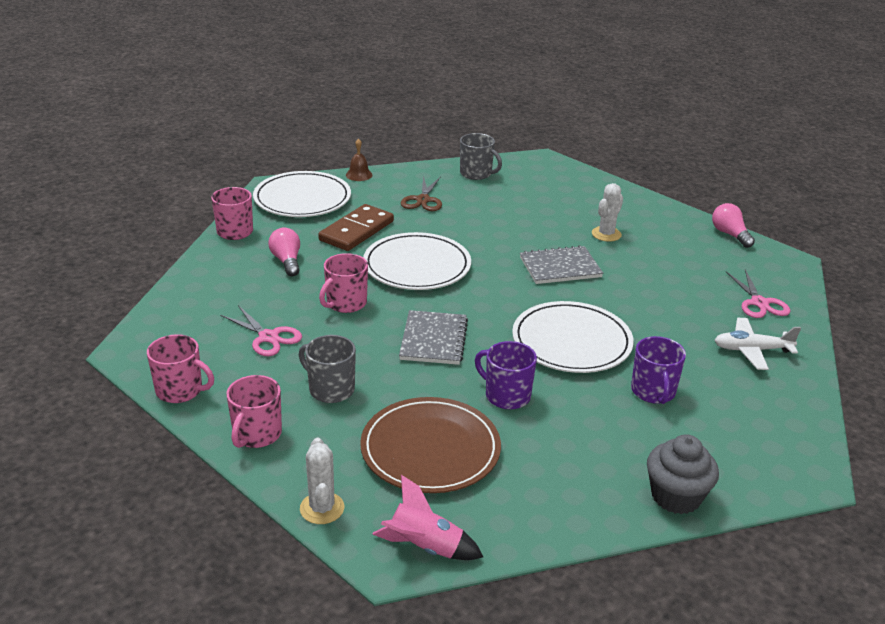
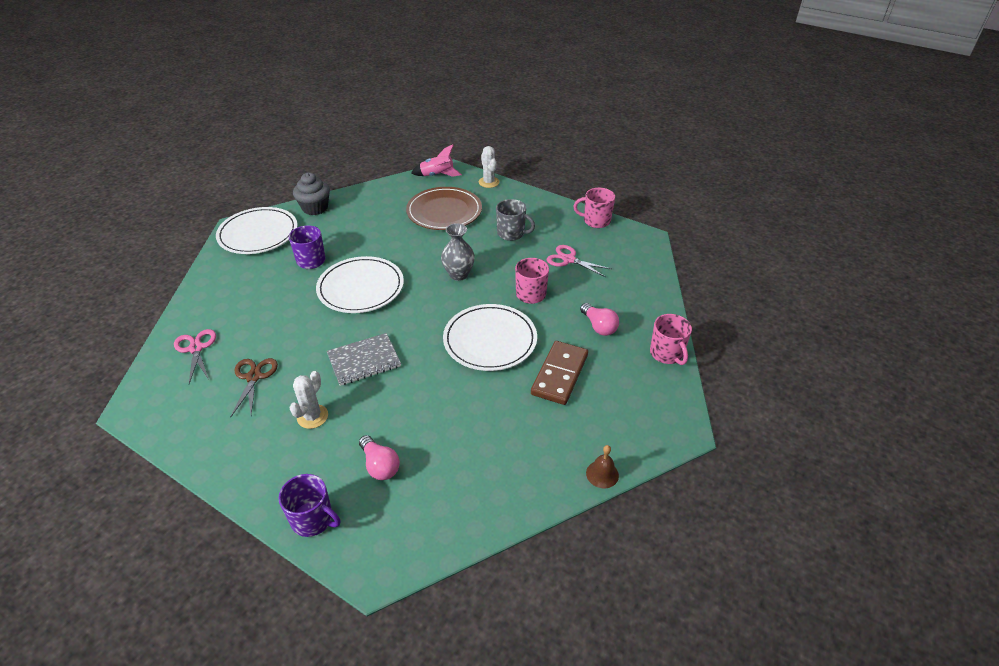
camera: 170 degrees right, 10 degrees up
(256, 434) = (538, 206): pink mug -> none
(302, 199) = (638, 414): white plate -> white plate (258, 234)
(423, 200) = (512, 438): brown scissors -> brown scissors (254, 377)
(433, 339) = (458, 274): grey notebook -> grey vase
(476, 173) = (462, 509): grey mug -> none
(506, 395) = (405, 245): purple mug -> purple mug (313, 519)
(730, 234) = (175, 442): pink light bulb -> pink light bulb (380, 465)
(752, 350) = (227, 301): white plane -> none

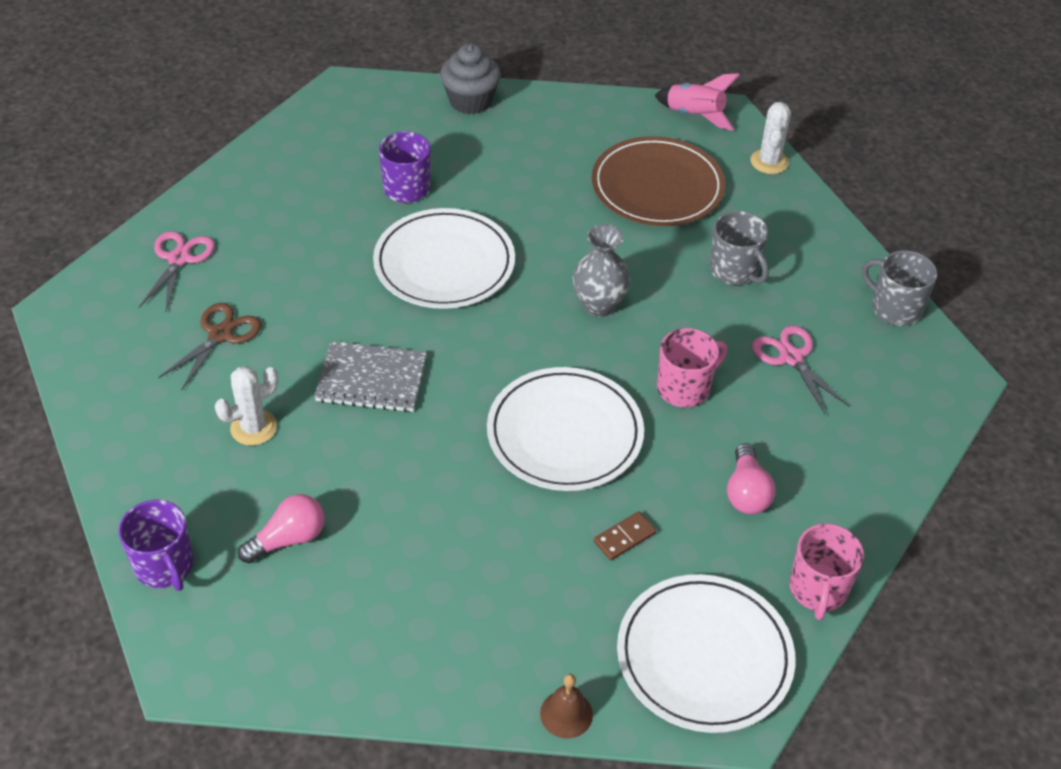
camera: 30 degrees right, 5 degrees up
(258, 234) = (365, 113): white plate -> white plate (704, 656)
(380, 465) = (288, 539): pink light bulb -> pink light bulb turned 120 degrees counterclockwise
(560, 374) = (624, 538): brown domino -> brown domino, size x0.47
(596, 221) = (894, 308): pink mug -> grey mug

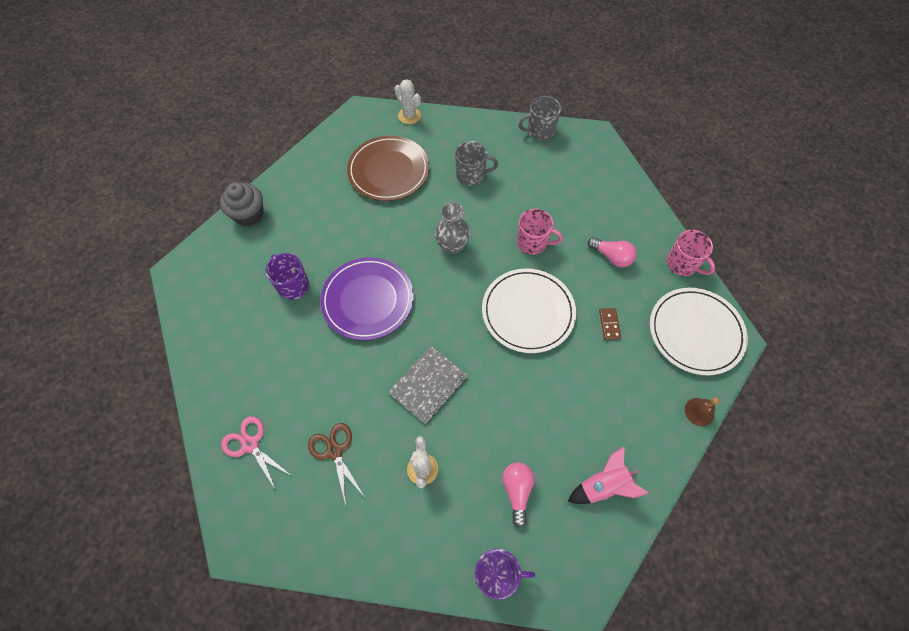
camera: 55 degrees left, 15 degrees up
(444, 263) = (367, 300): white plate -> purple plate
(684, 388) = (532, 242): pink mug -> pink mug turned 105 degrees clockwise
(694, 116) = (351, 124): pink rocket -> pink rocket (603, 486)
(791, 357) = (542, 188): pink scissors -> none

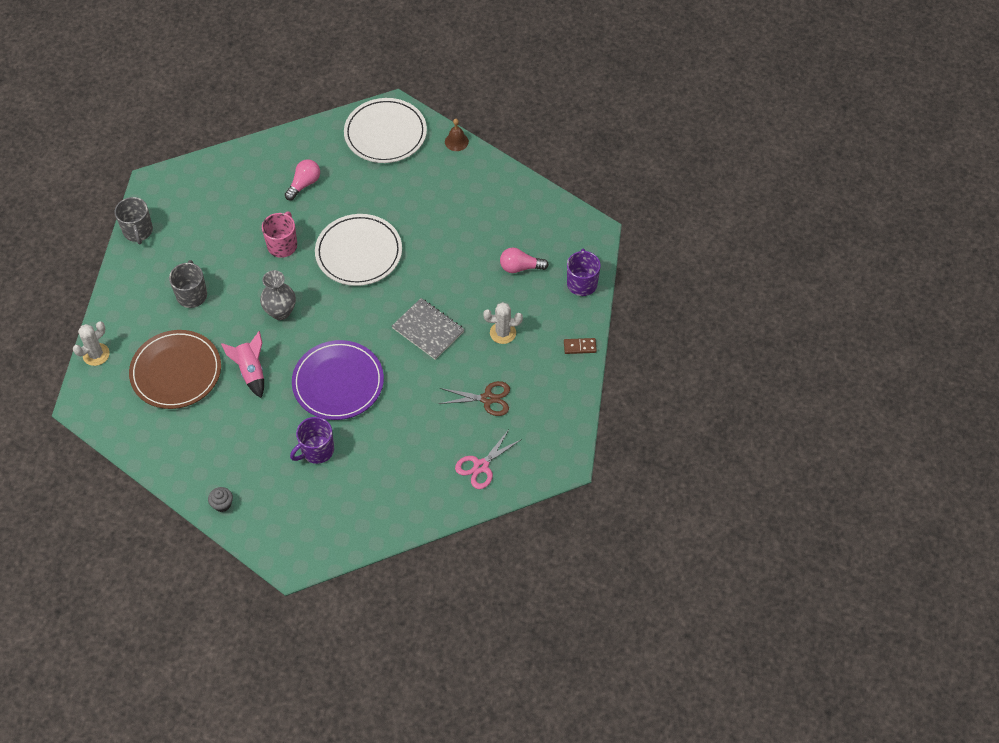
camera: 90 degrees left, 5 degrees down
(249, 215) = (222, 504): grey cupcake -> grey cupcake, size x0.54
(334, 451) = (487, 399): brown scissors -> brown scissors turned 150 degrees counterclockwise
(603, 486) = (515, 210): pink rocket -> pink rocket (251, 371)
(609, 324) = (375, 193): brown domino -> brown domino (580, 347)
(682, 264) = (316, 133): pink mug -> none

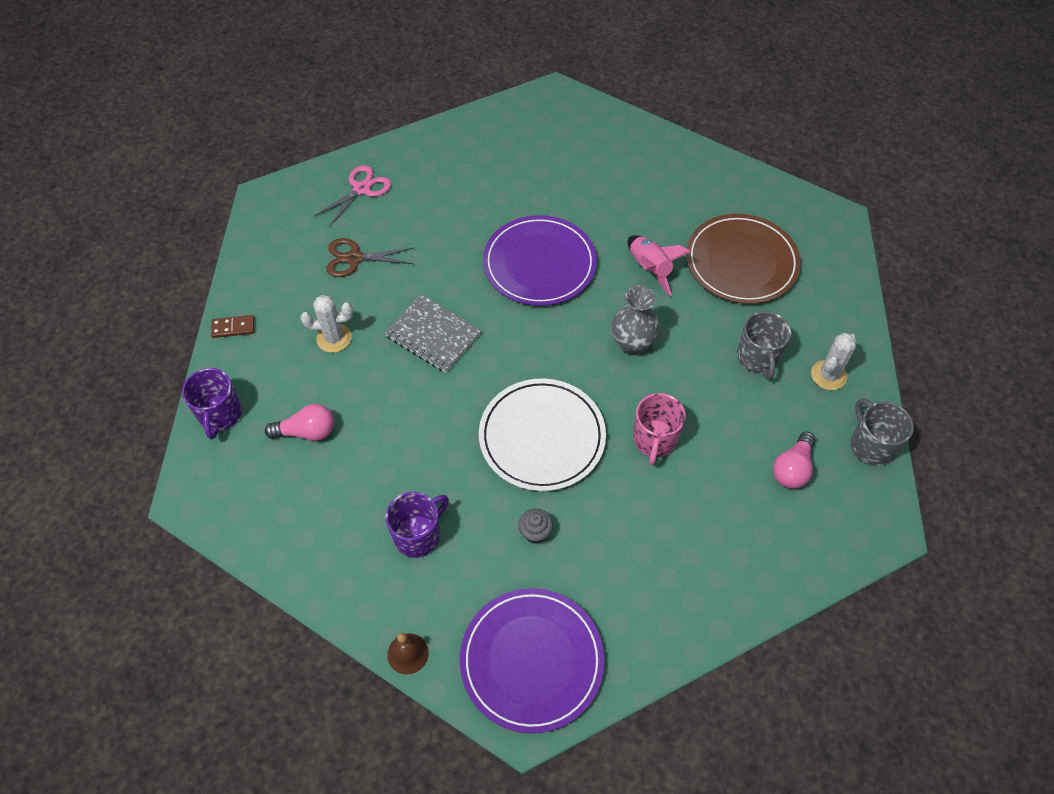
camera: 175 degrees right, 0 degrees up
(96, 354) = (848, 275): white cactus -> white cactus (828, 375)
(222, 504) = (641, 136): grey cupcake -> grey cupcake (535, 532)
(304, 184) = (647, 546): pink light bulb -> pink light bulb (792, 468)
(317, 450) = (550, 192): purple mug -> purple mug (418, 535)
(385, 133) = (532, 660): white plate -> purple plate

